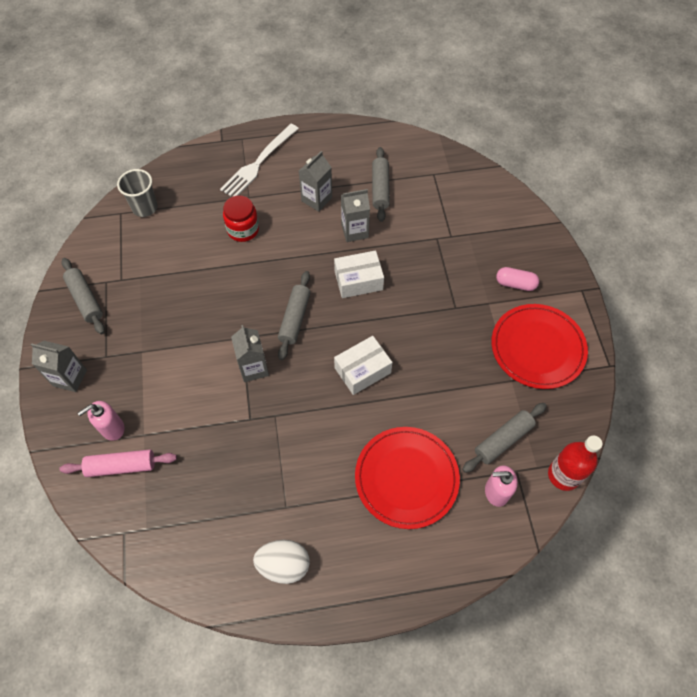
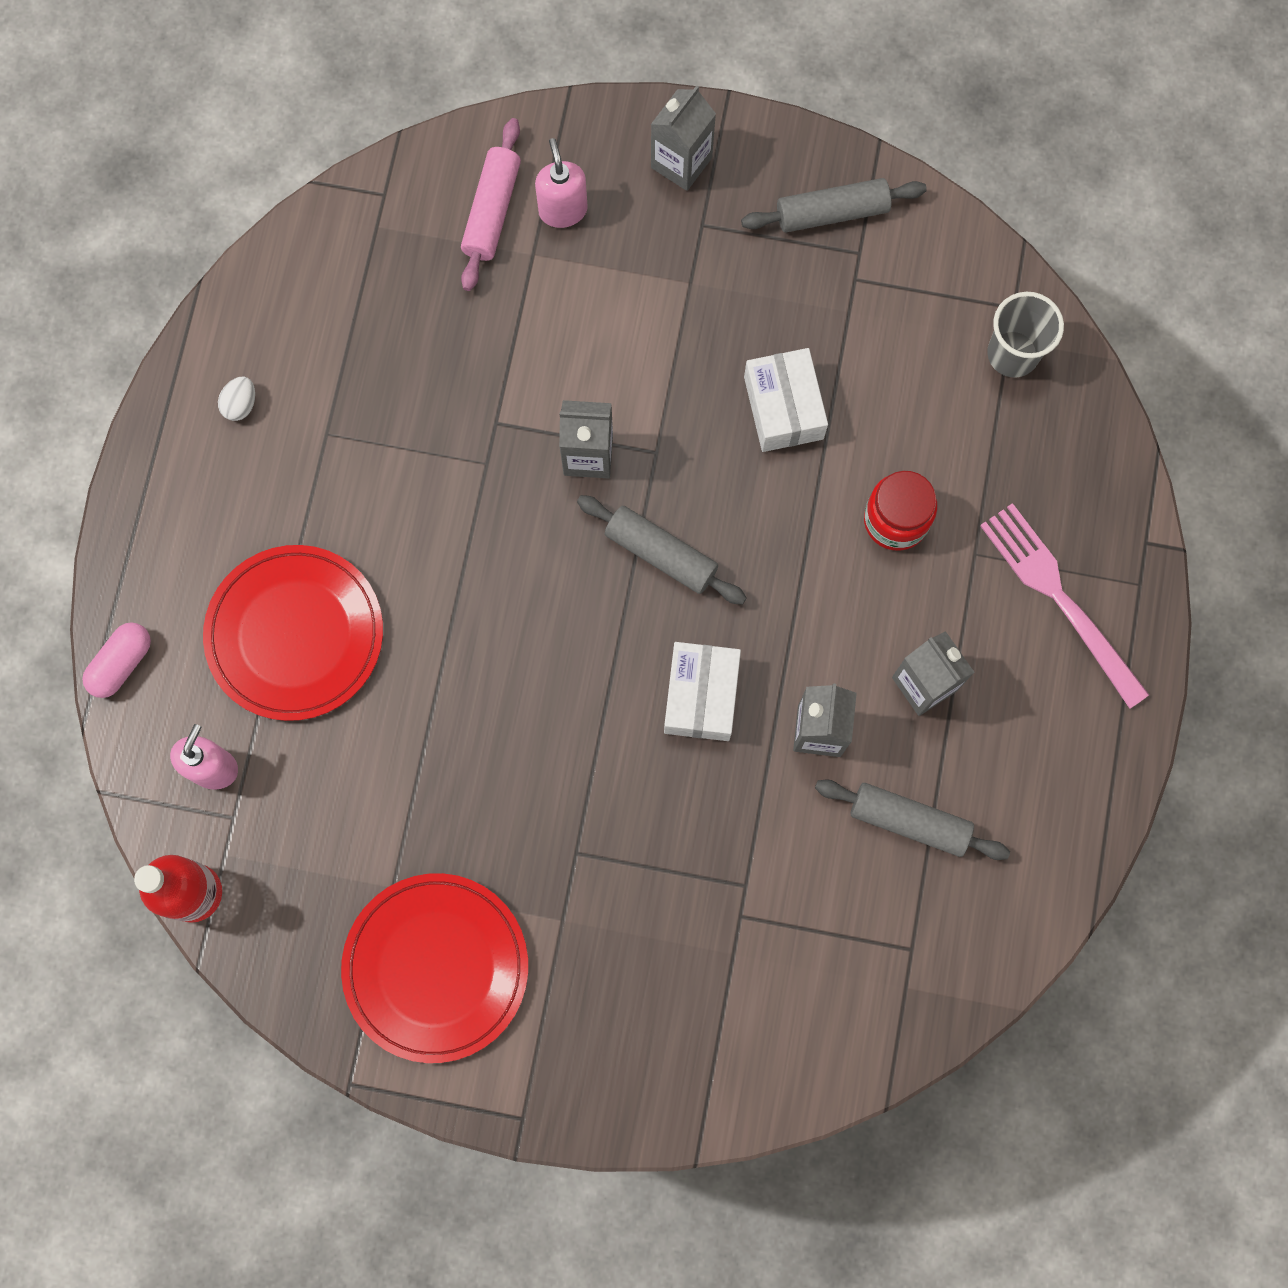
camera: 110 degrees right, 15 degrees up
(258, 163) = (1059, 598): white fork -> pink fork
(284, 565) = (241, 404): white egg -> white egg, size x0.53
(362, 370) = (513, 635): white box -> white box (783, 408)
(503, 440) = (292, 820): grey rolling pin -> none
(515, 284) = (584, 993): pink capsule -> pink capsule (122, 663)

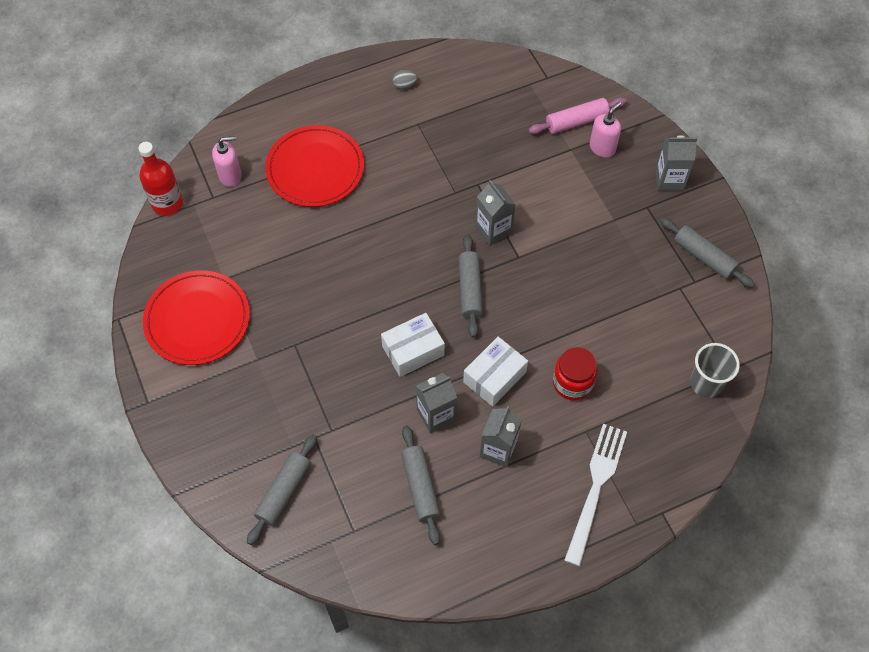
camera: 55 degrees right, 15 degrees down
(122, 663) = (253, 115): pink capsule -> none
(241, 404) = (404, 85): white egg -> grey egg
(783, 408) = (587, 297): white box -> white box (494, 377)
(793, 1009) = (283, 492): none -> grey rolling pin
(1059, 598) = (596, 487): pink fork -> white fork

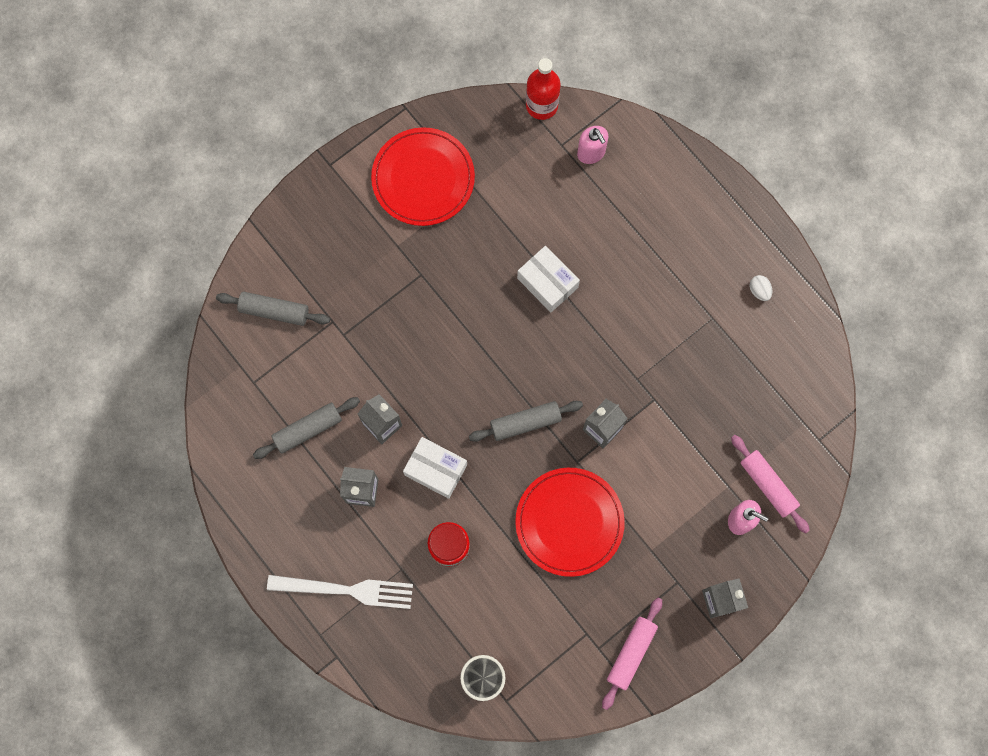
camera: 75 degrees right, 15 degrees up
(315, 169) = (624, 232): red plate -> red plate (569, 522)
(404, 85) = (759, 291): grey egg -> white egg
(413, 350) = (443, 385): white box -> white box (547, 283)
(704, 257) = (631, 653): grey rolling pin -> pink rolling pin

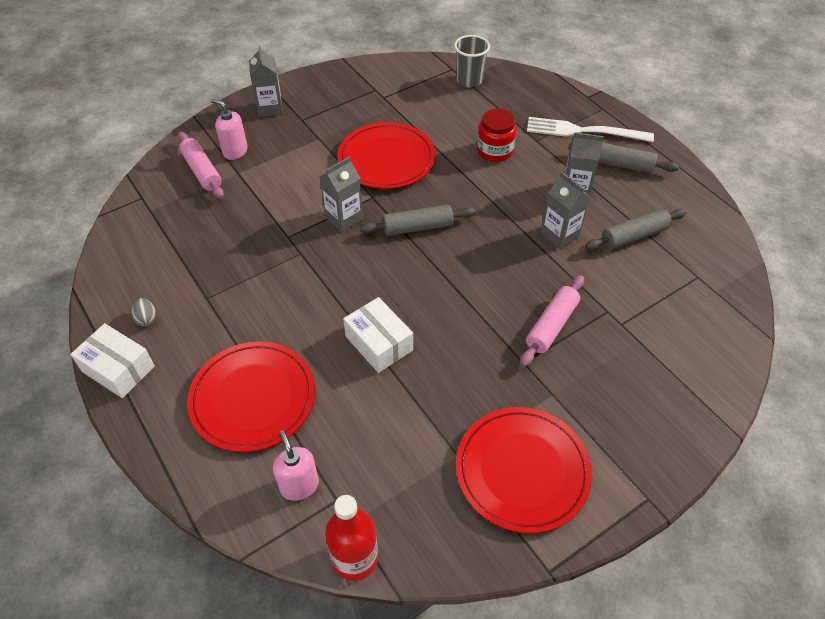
camera: 175 degrees left, 25 degrees down
(274, 311) = (688, 338): grey rolling pin -> grey rolling pin (620, 164)
(436, 470) = (506, 200): white box -> white box (118, 369)
(631, 653) = (350, 85): pink rolling pin -> pink rolling pin (551, 325)
(644, 221) = (253, 398): none -> red plate
(759, 291) = (147, 319): white egg -> grey egg

